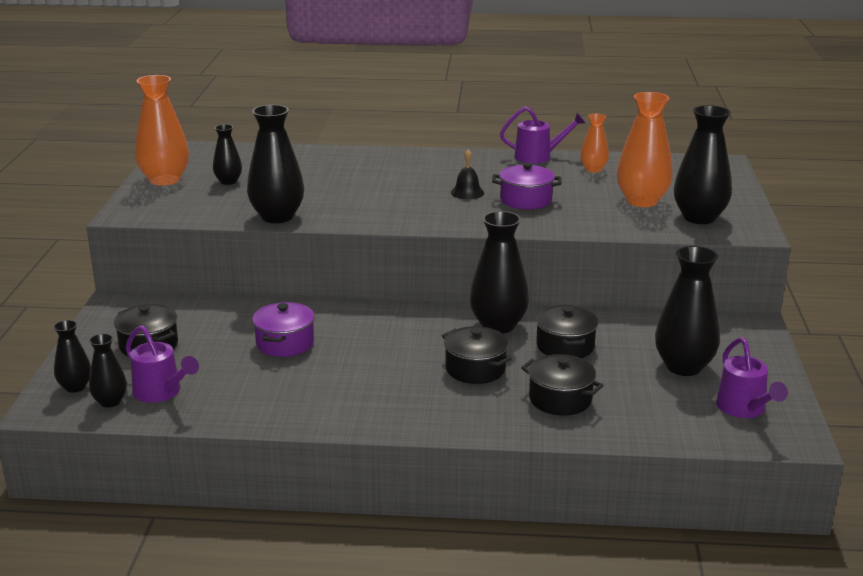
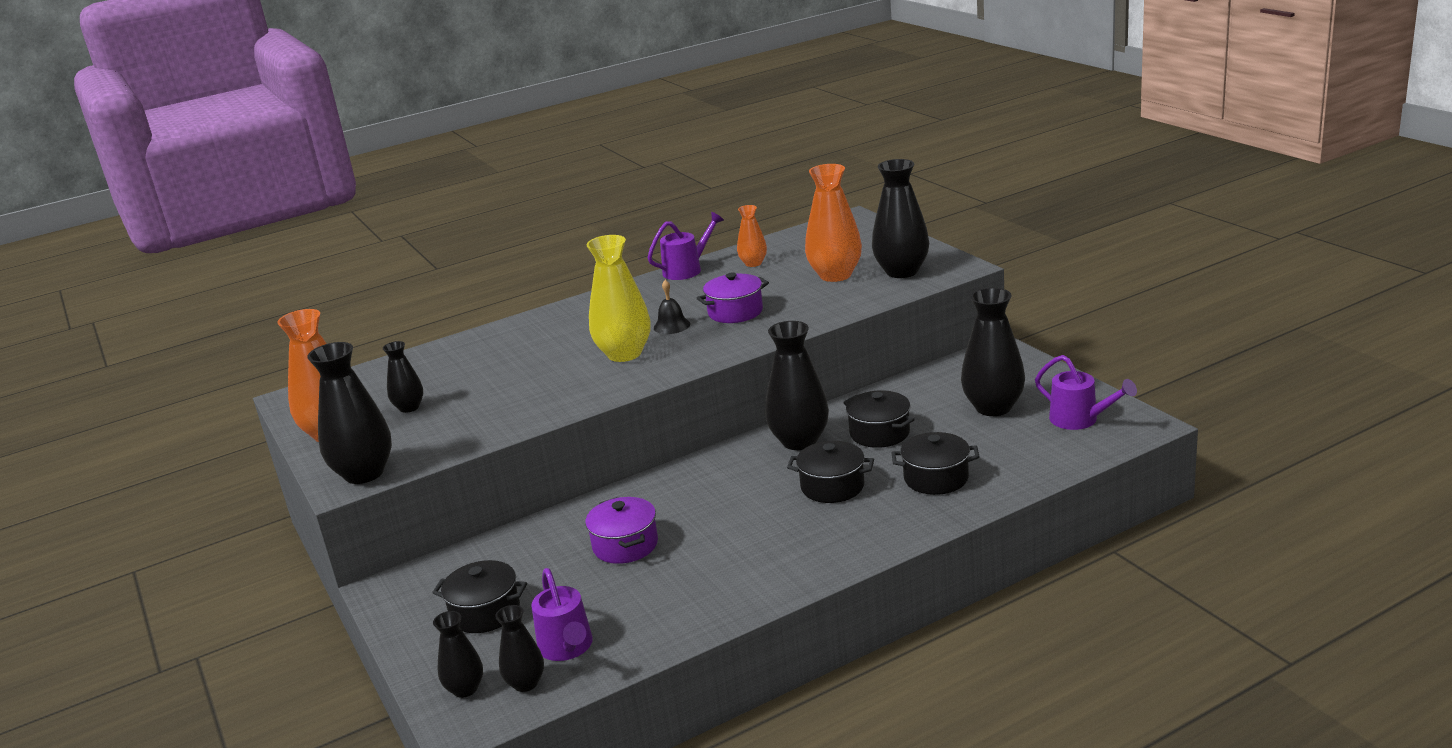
camera: 30 degrees left, 0 degrees up
(162, 392) = (568, 648): purple watering can -> purple watering can turned 60 degrees clockwise
(277, 217) = (519, 420): black vase -> black vase (364, 473)
(407, 199) = (624, 354): none -> yellow vase

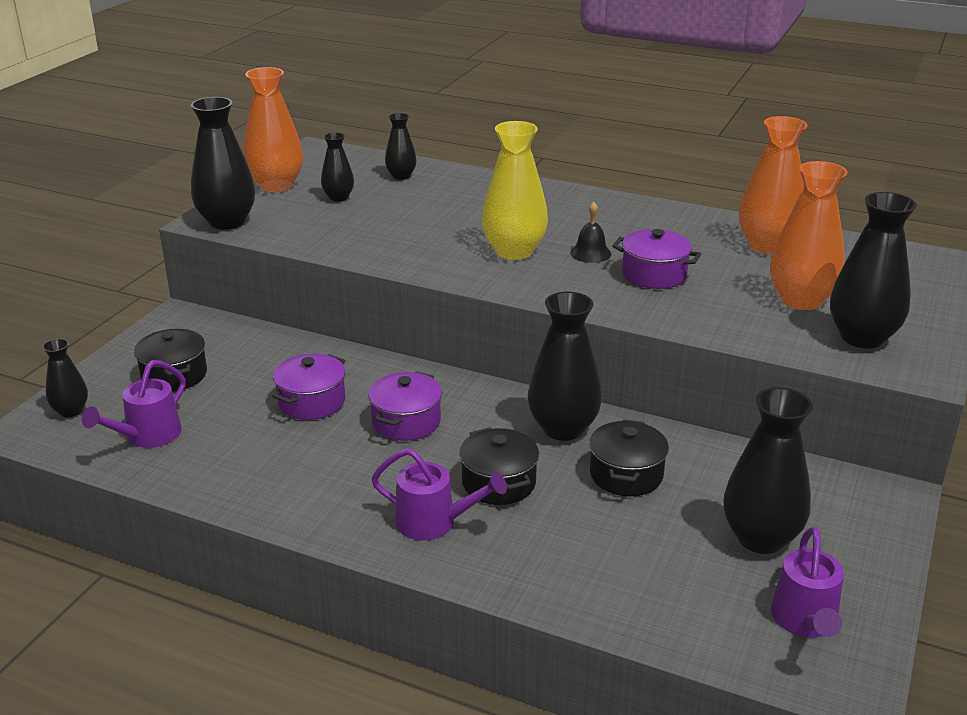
camera: 50 degrees right, 5 degrees up
(526, 683) = (91, 436): black vase -> black vase (401, 176)
(687, 269) = (710, 218): purple watering can -> purple watering can (435, 522)
(710, 506) = (406, 422): none -> purple pot
(753, 263) = (767, 245): orange vase -> orange vase, size x1.81
(936, 478) = (574, 549): black pot -> none

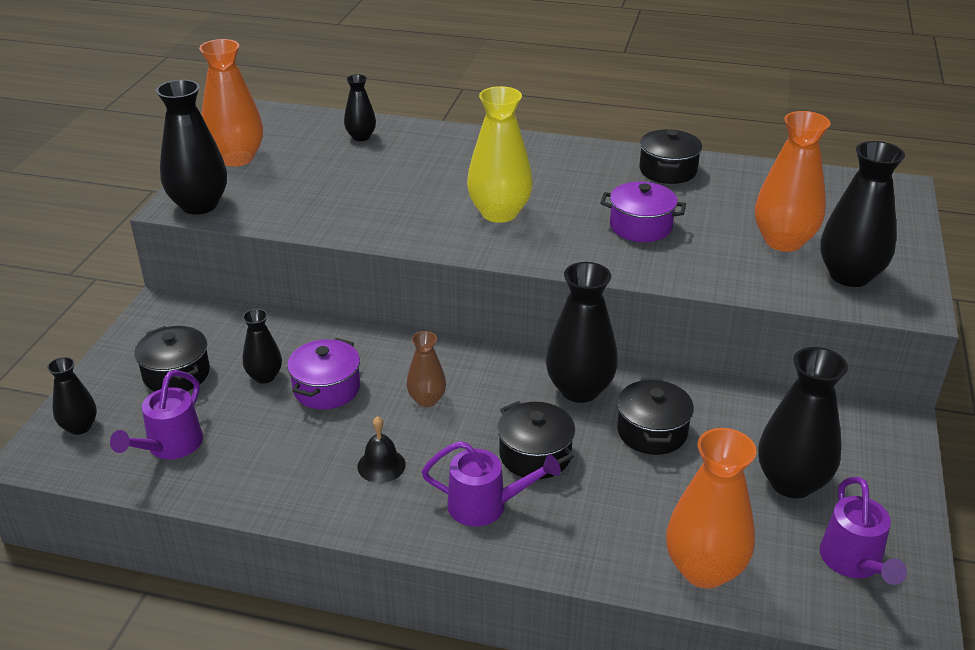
camera: 10 degrees left, 5 degrees up
(338, 197) = (305, 167): black vase -> black vase (264, 376)
(406, 422) = (427, 400): purple pot -> brown vase
(590, 253) = (573, 208): black bell -> black bell (381, 465)
(700, 227) = (668, 170): none -> black pot
(767, 245) = (735, 185): orange vase -> orange vase (704, 569)

